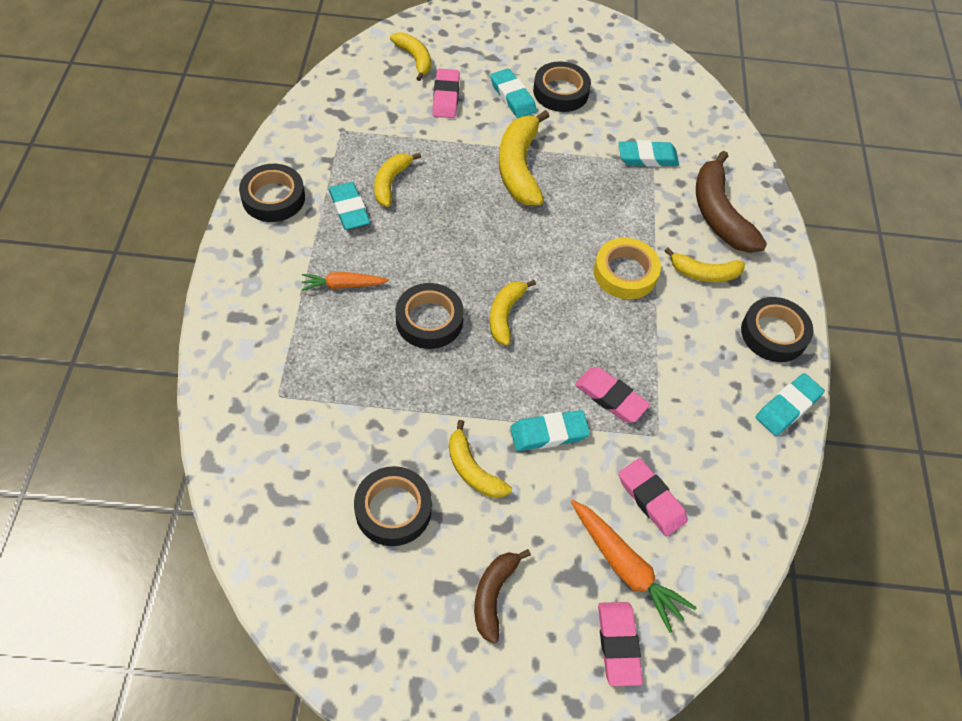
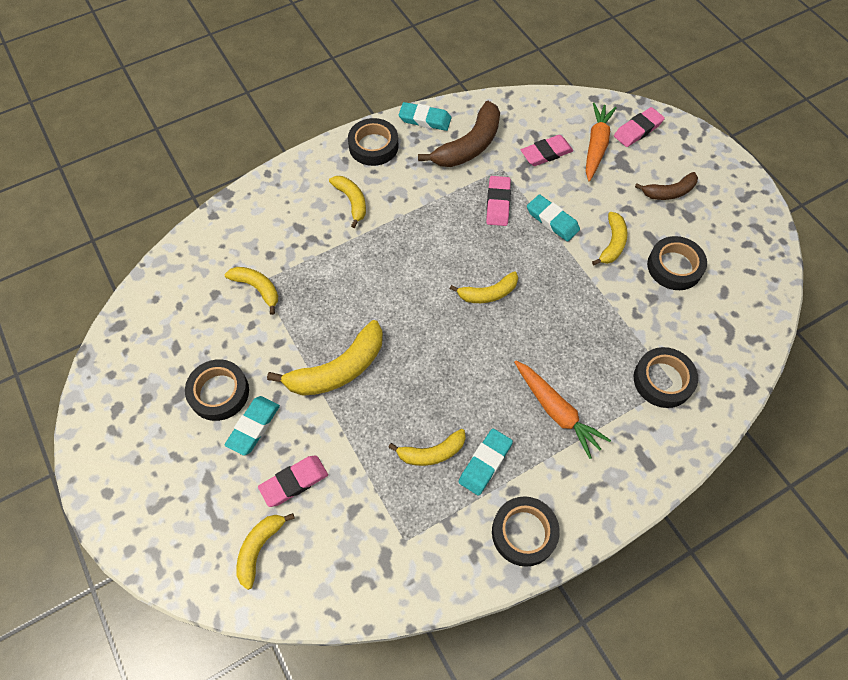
camera: 120 degrees left, 5 degrees up
(343, 285) = (556, 411): orange carrot -> orange carrot, size x1.55
(429, 320) = (534, 335): black tape -> black tape (663, 380)
(625, 273) = (390, 245): yellow tape -> none
(647, 157) = (257, 288): turquoise eraser -> yellow banana
(651, 499) = (546, 153): pink eraser -> pink eraser turned 45 degrees clockwise
(719, 214) = (285, 217): brown banana -> brown banana (469, 145)

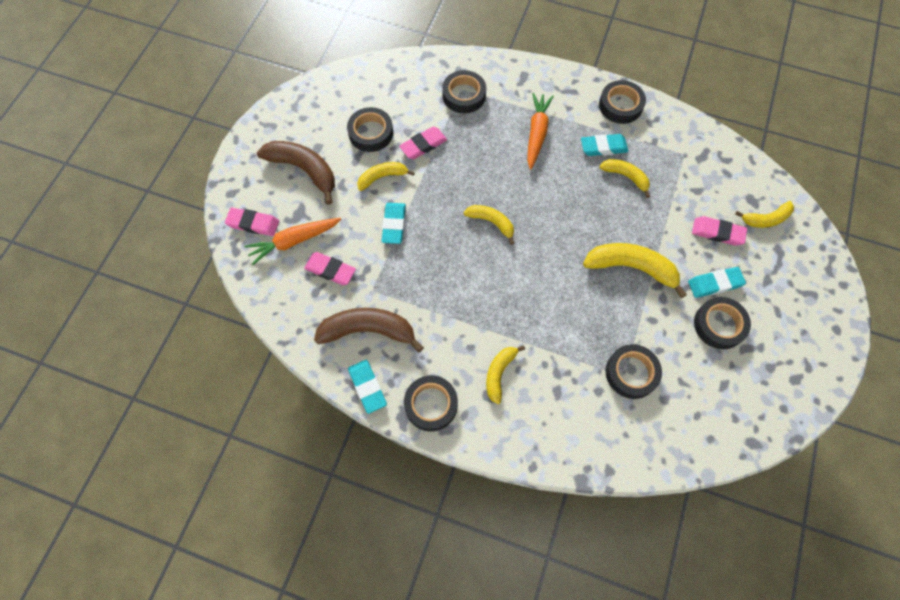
camera: 130 degrees left, 5 degrees up
(257, 288) = (631, 373): yellow banana -> black tape
(498, 203) = (409, 269): pink eraser -> pink eraser (423, 145)
(669, 192) = (304, 170): brown banana -> brown banana, size x1.67

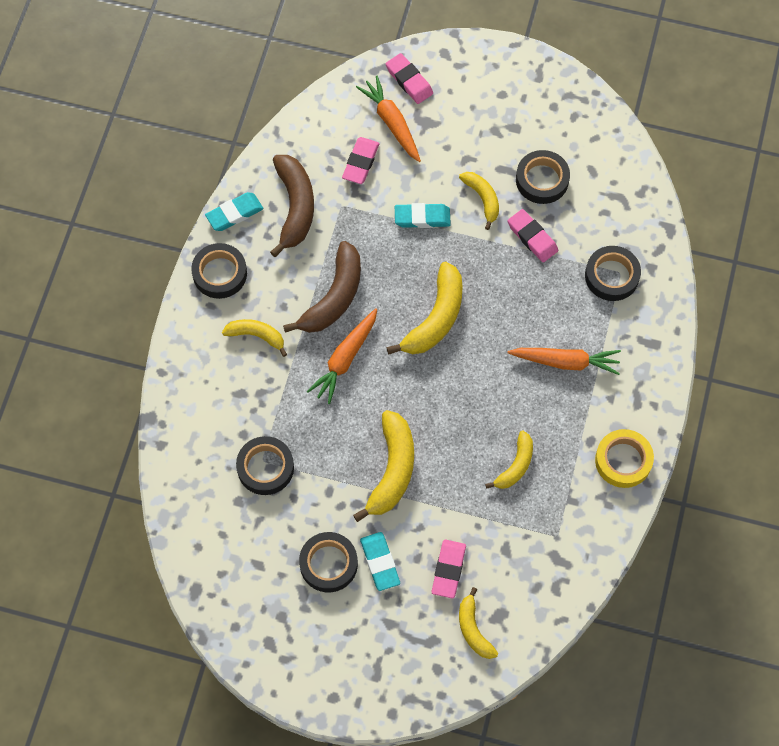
camera: 85 degrees right, 0 degrees up
(253, 224) = (409, 81): pink eraser -> pink eraser turned 45 degrees counterclockwise
(304, 170) = (482, 118): brown banana -> brown banana (334, 297)
(491, 222) = (435, 318): yellow banana -> yellow banana, size x1.67
(526, 297) = (345, 359): none -> orange carrot
(603, 147) = (555, 440): turquoise eraser -> none
(620, 105) = (623, 460): black tape -> yellow tape

